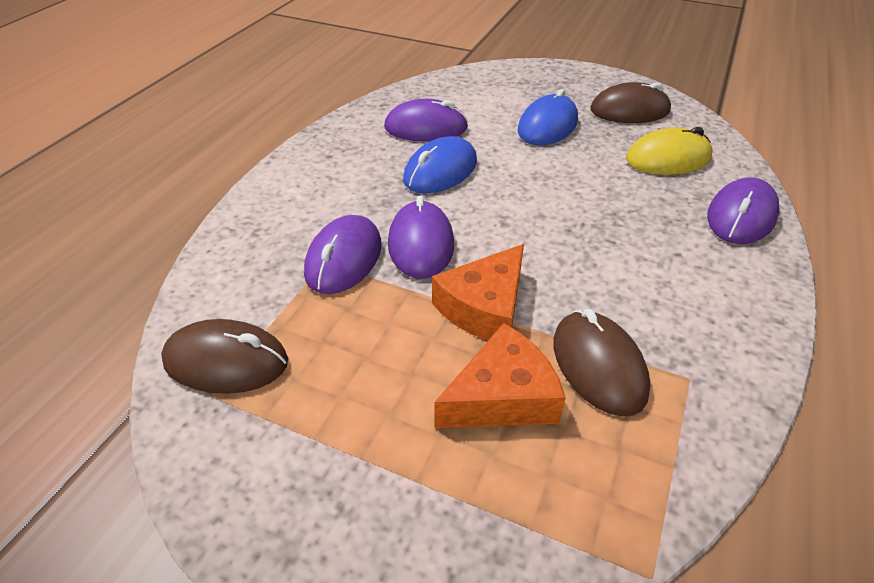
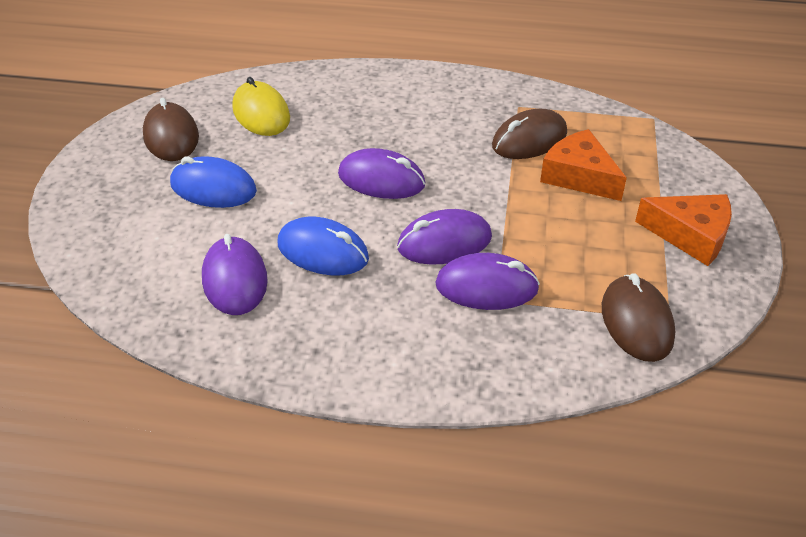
camera: 105 degrees left, 0 degrees up
(484, 307) = (503, 194): orange cheese -> orange cheese (690, 235)
(741, 216) = (338, 81): purple mouse -> purple mouse (381, 179)

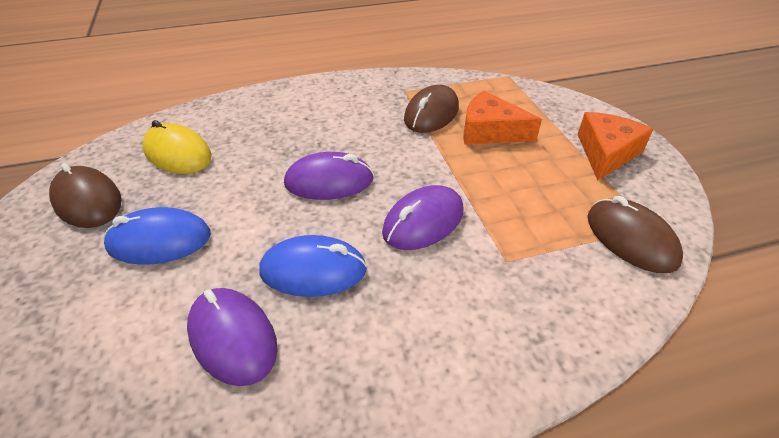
camera: 25 degrees left, 0 degrees up
(486, 287) = (489, 251): purple mouse -> none
(690, 235) = (606, 153): orange cheese -> orange cheese turned 60 degrees counterclockwise

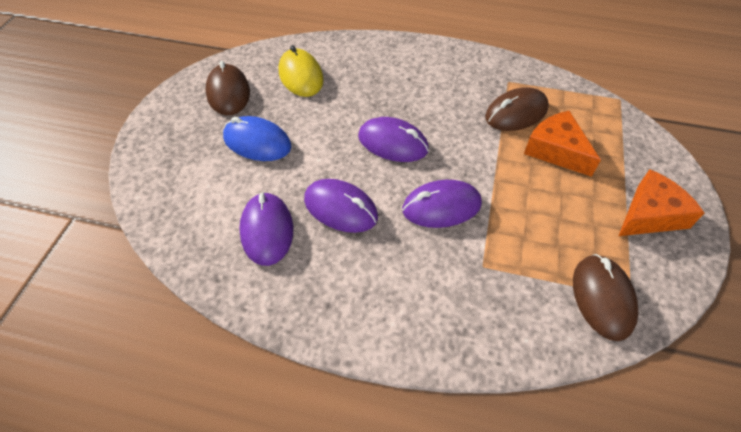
camera: 30 degrees right, 10 degrees up
(313, 270) = (341, 208): blue mouse -> purple mouse

